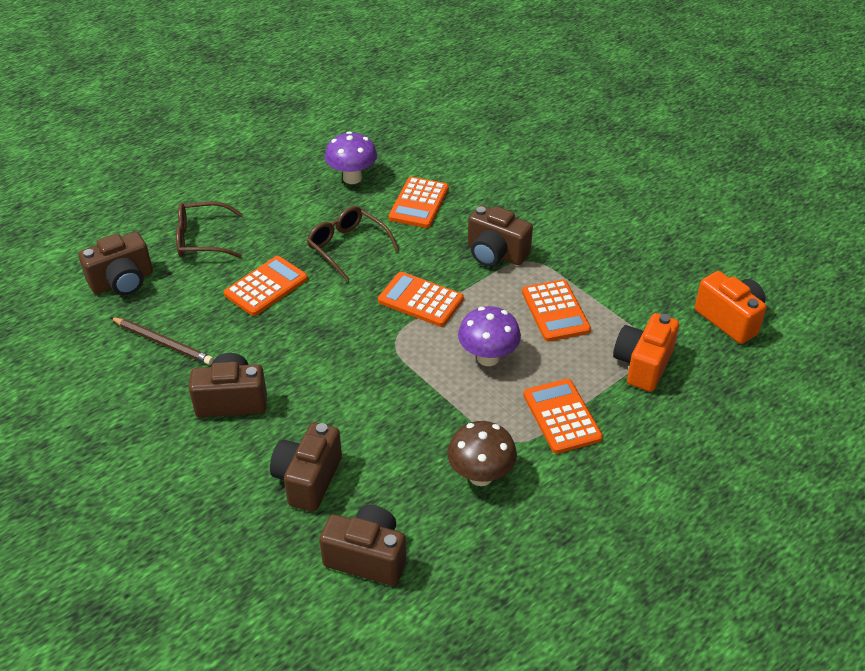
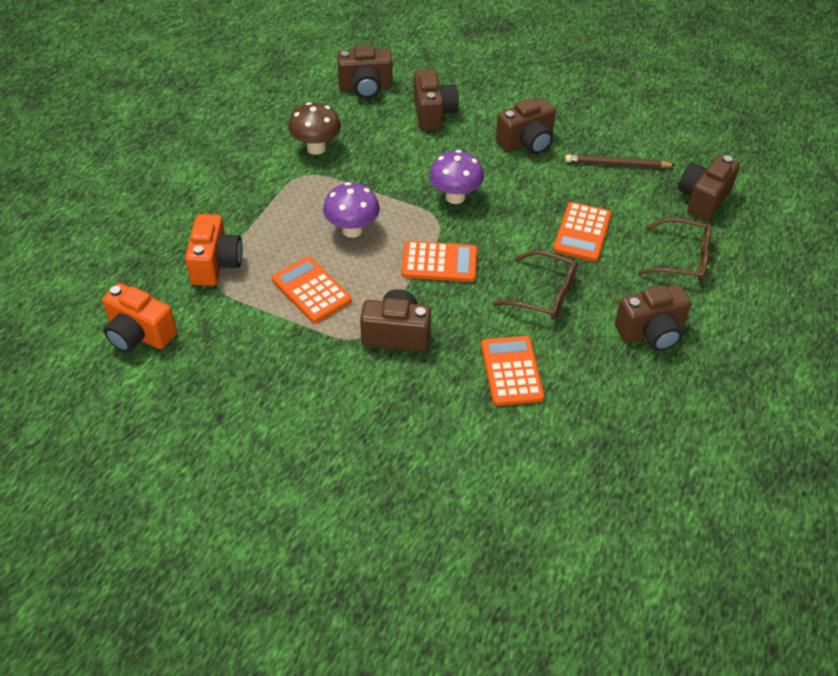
camera: 155 degrees right, 5 degrees up
(203, 239) = (681, 258): brown glasses -> brown glasses turned 45 degrees clockwise
(287, 196) = (651, 332): none -> brown camera
(352, 178) = (606, 381): purple mushroom -> purple mushroom (455, 197)
(561, 416) = (272, 203): orange calculator -> none

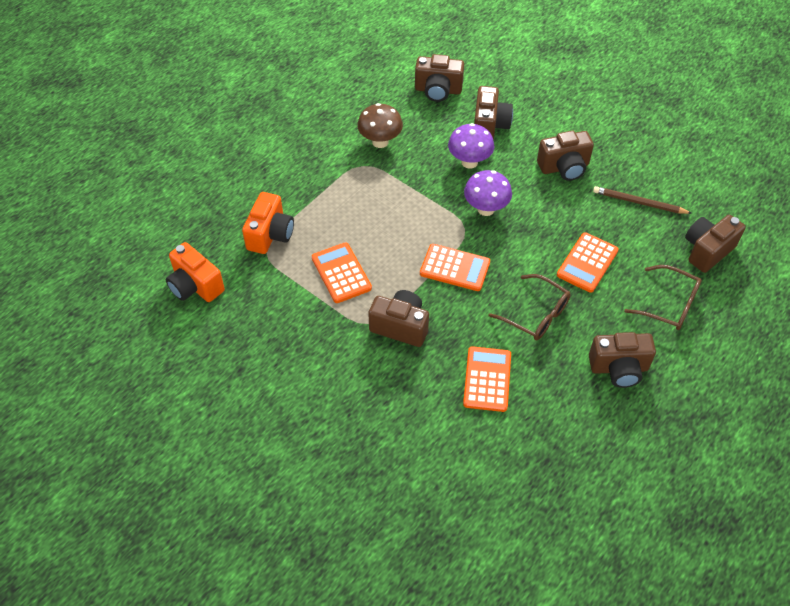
camera: 15 degrees right, 5 degrees up
(352, 230) = (390, 224): purple mushroom -> purple mushroom (469, 162)

